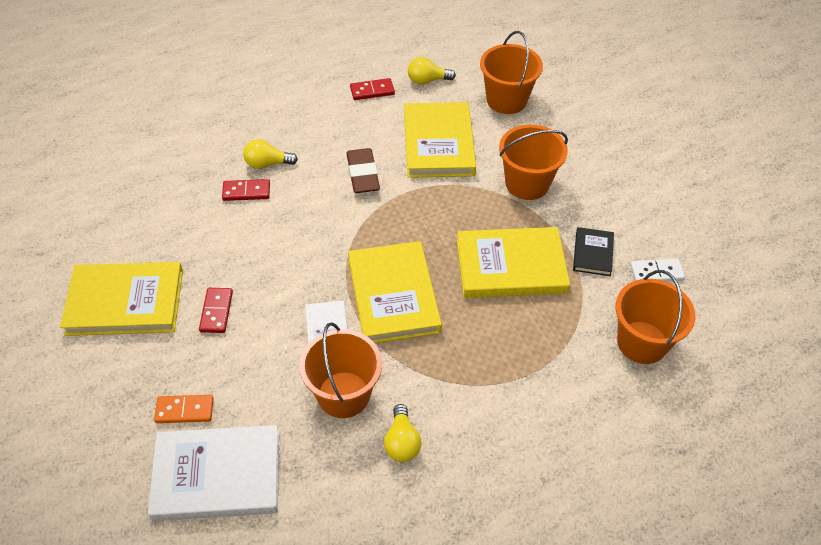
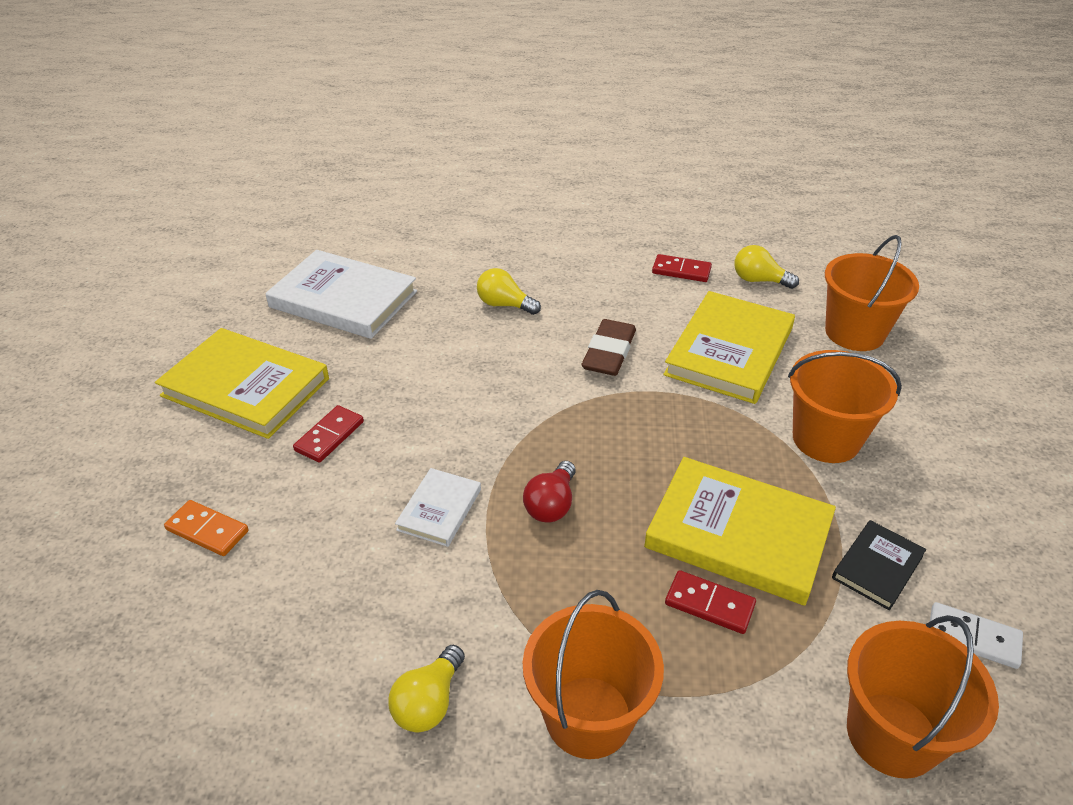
camera: 30 degrees right, 10 degrees down
(217, 476) = (178, 626): white book -> white book (343, 299)
(246, 191) = (460, 324): red domino -> red domino (709, 604)
(343, 394) = (400, 600): orange bucket -> orange bucket (588, 716)
(394, 295) = (551, 505): yellow book -> red light bulb

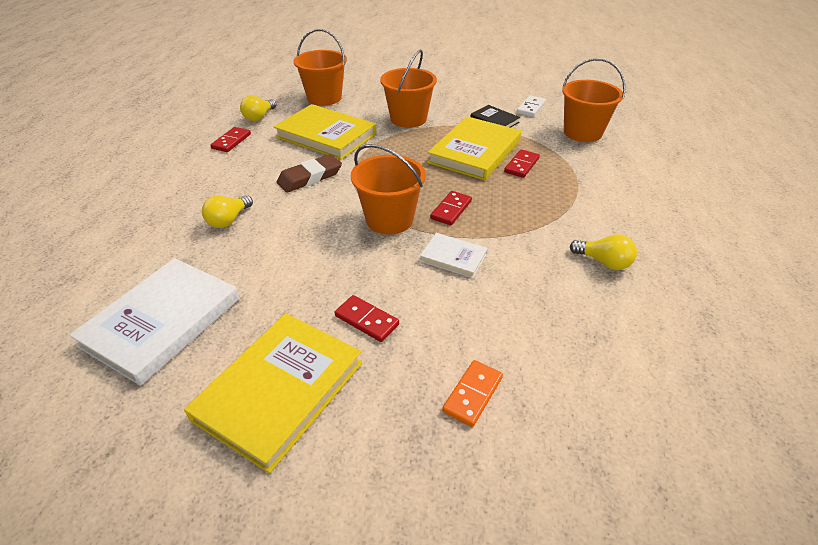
camera: 85 degrees left, 0 degrees up
(551, 505) = (451, 210): red light bulb -> red domino
(588, 716) = (596, 207): orange bucket -> orange bucket (389, 219)
(609, 352) = (310, 177): brown eraser -> brown eraser turned 60 degrees counterclockwise

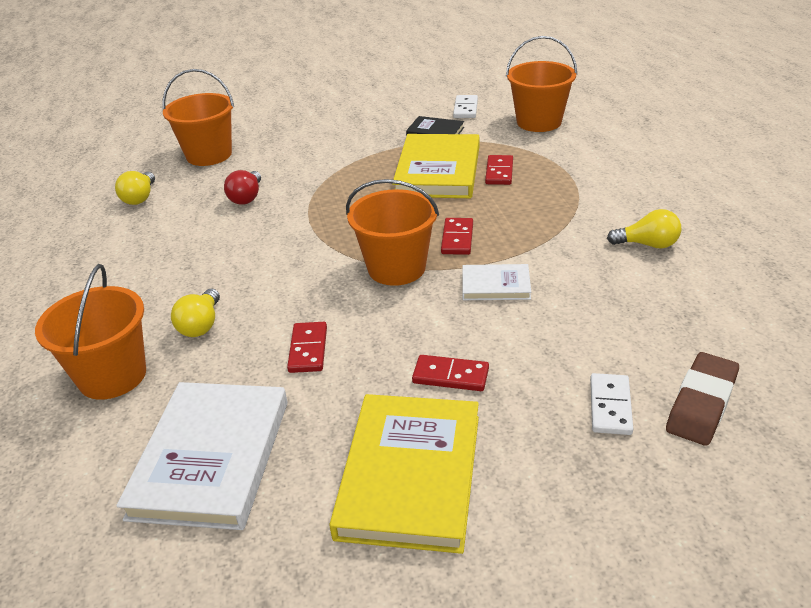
camera: 20 degrees left, 5 degrees down
(231, 141) = (126, 236): red domino -> red domino (308, 349)
(310, 177) = (265, 249): brown eraser -> brown eraser (701, 403)
(326, 135) = (247, 197): yellow book -> red light bulb
(408, 119) = (334, 154): orange bucket -> orange bucket (112, 376)
(472, 394) = (610, 406): orange domino -> white domino

